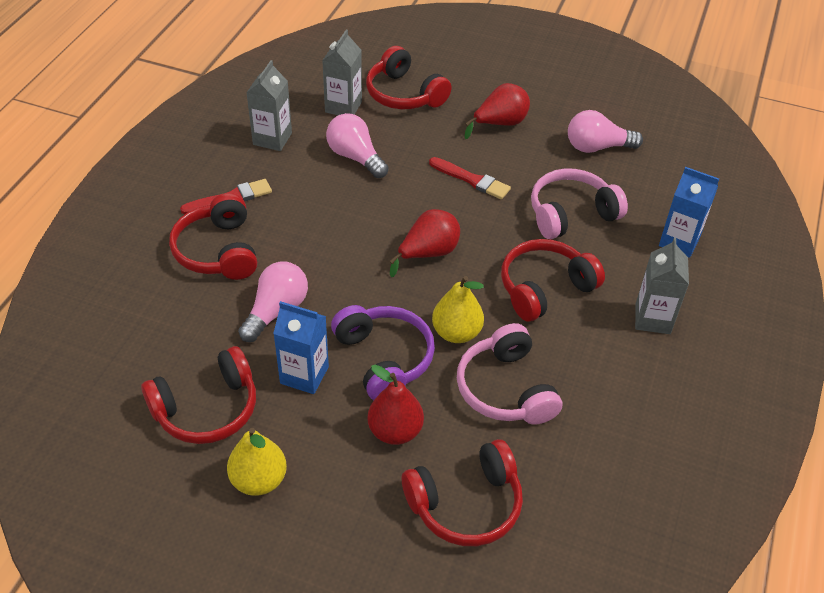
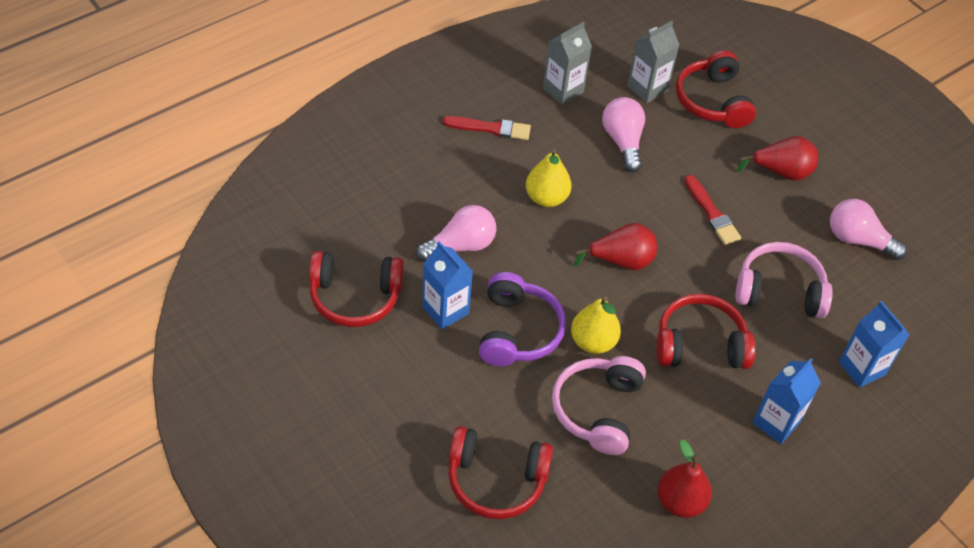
camera: 30 degrees right, 5 degrees up
(218, 251) = (449, 170): red headphones -> none
(259, 480) = (355, 372): yellow pear -> yellow pear (546, 198)
(395, 431) = (483, 393): red pear -> red pear (680, 501)
(652, 319) = (776, 422): grey carton -> blue carton

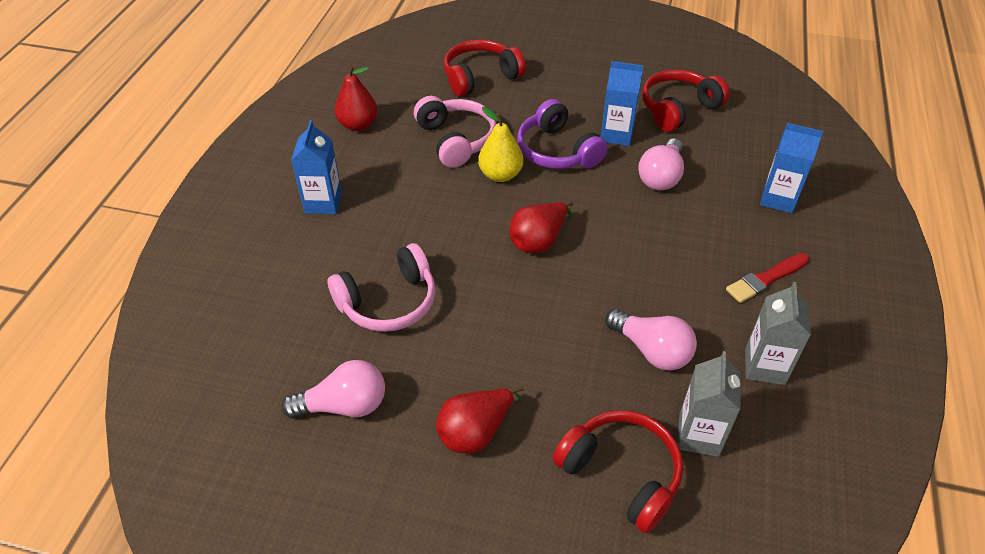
camera: 145 degrees right, 5 degrees down
(546, 198) = (649, 251): yellow pear -> none
(700, 344) = (422, 219): red headphones -> none
(712, 213) = (505, 334): red brush -> none
(862, 368) = (274, 281): blue carton -> blue carton (778, 199)

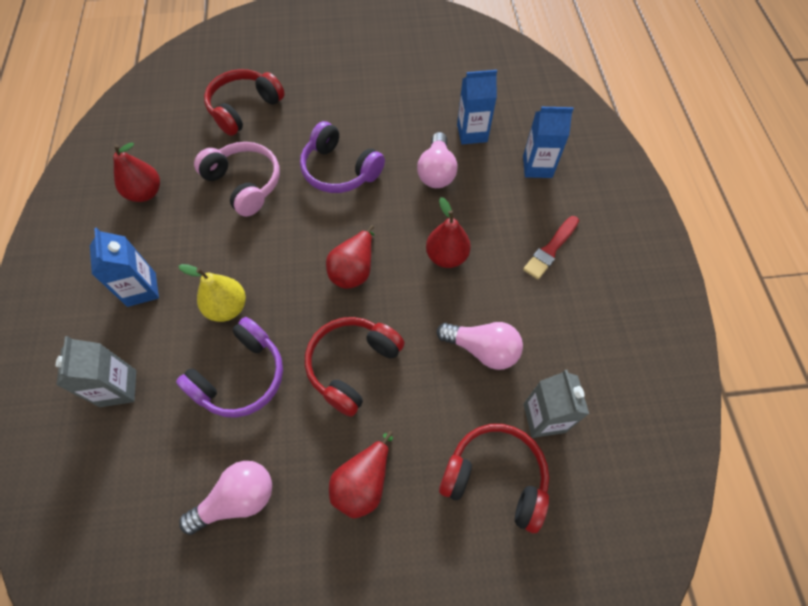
camera: 20 degrees left, 15 degrees up
(388, 302) = (241, 377): pink headphones -> purple headphones
(500, 175) = (297, 210): yellow pear -> yellow pear (227, 307)
(616, 135) = (385, 138): blue carton -> blue carton (472, 133)
(643, 255) = (446, 256): none -> red pear
(678, 109) = (429, 97): red headphones -> red headphones (352, 365)
(765, 366) = (574, 334): grey carton -> grey carton (118, 388)

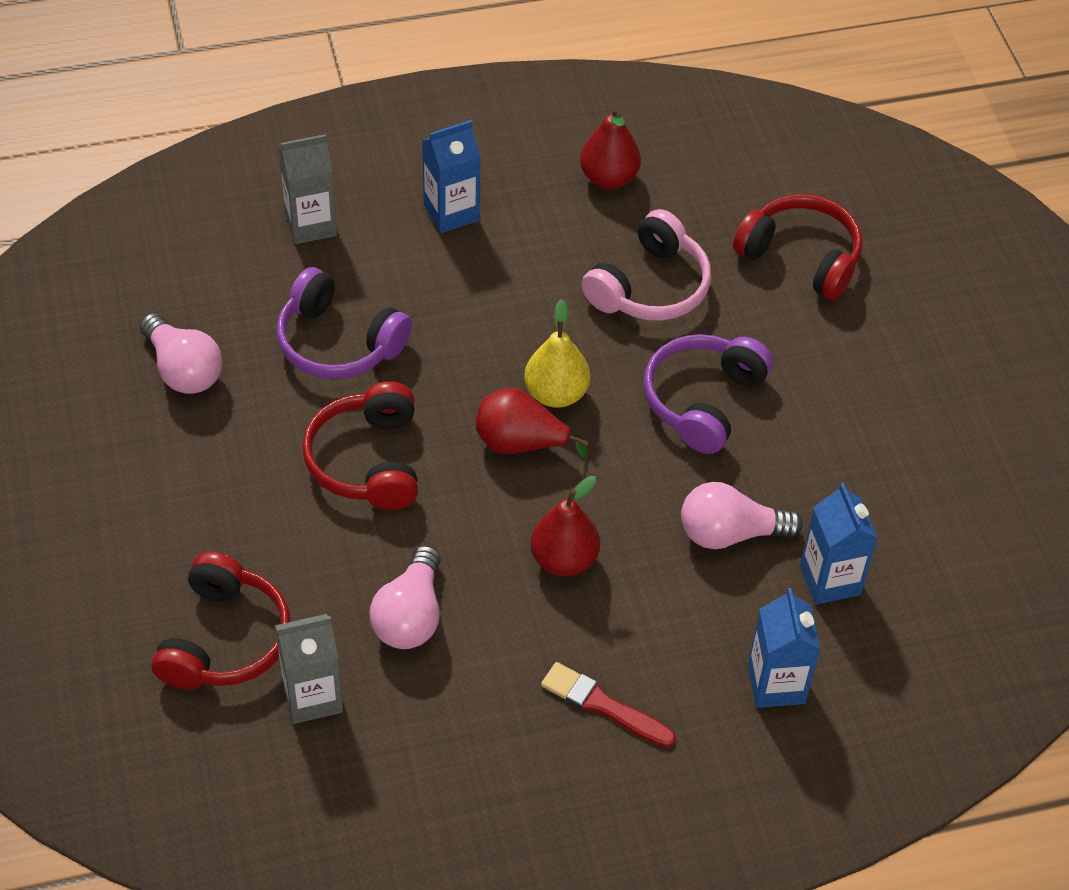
camera: 80 degrees right, 10 degrees down
(227, 307) = (437, 308): yellow pear -> yellow pear (556, 393)
(352, 365) = (367, 461): red headphones -> red headphones turned 120 degrees counterclockwise
(363, 482) = (210, 493): red pear -> none

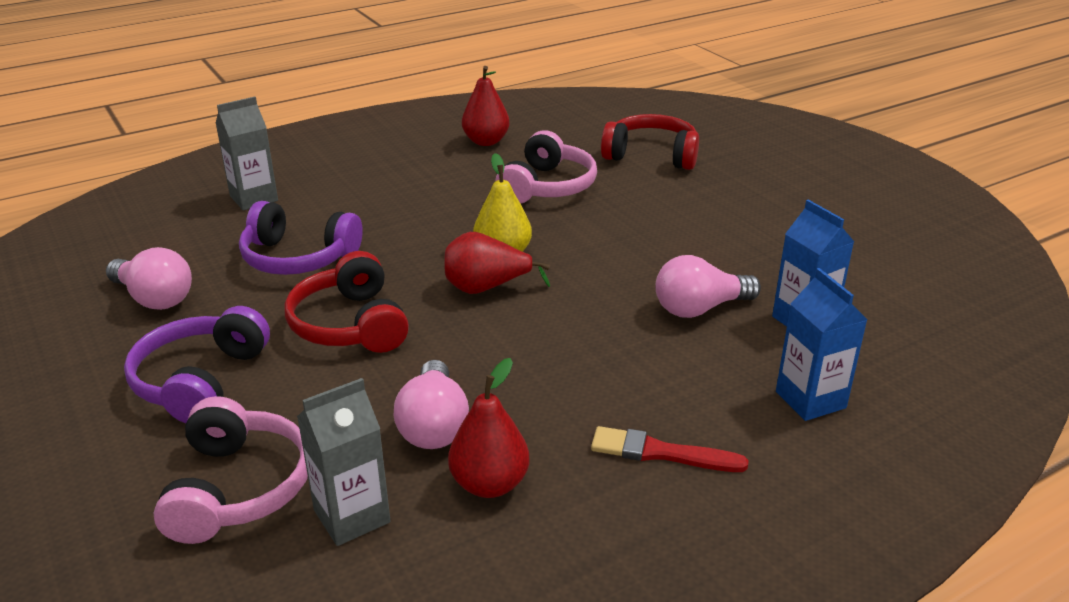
camera: 15 degrees left, 20 degrees down
(225, 639) = (238, 488): red headphones -> pink headphones
(451, 212) = (370, 175): blue carton -> none
(564, 559) = (564, 354): red pear -> red pear (489, 484)
(703, 400) = (626, 237): purple headphones -> purple headphones (200, 381)

